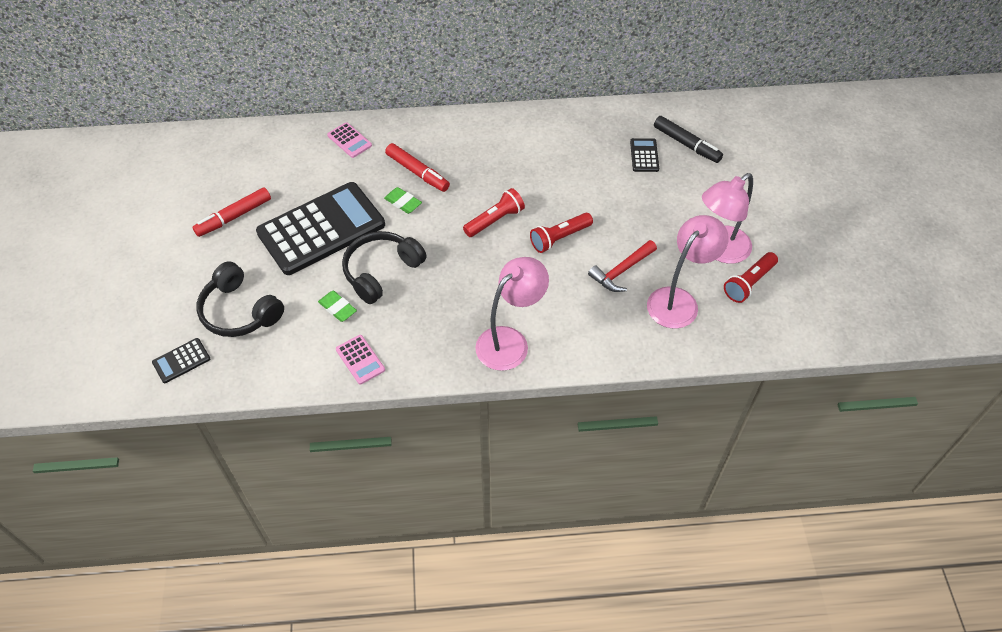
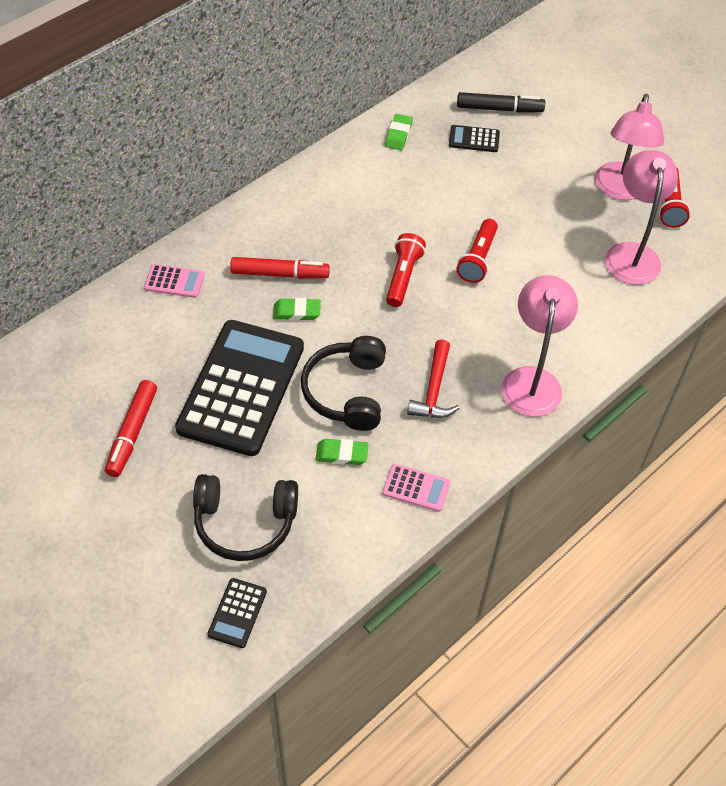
camera: 40 degrees left, 0 degrees up
(592, 124) = (398, 134): none -> green eraser
(621, 271) = (560, 256): red hammer -> red hammer (434, 390)
(644, 155) = (474, 139): black calculator -> black calculator turned 45 degrees counterclockwise

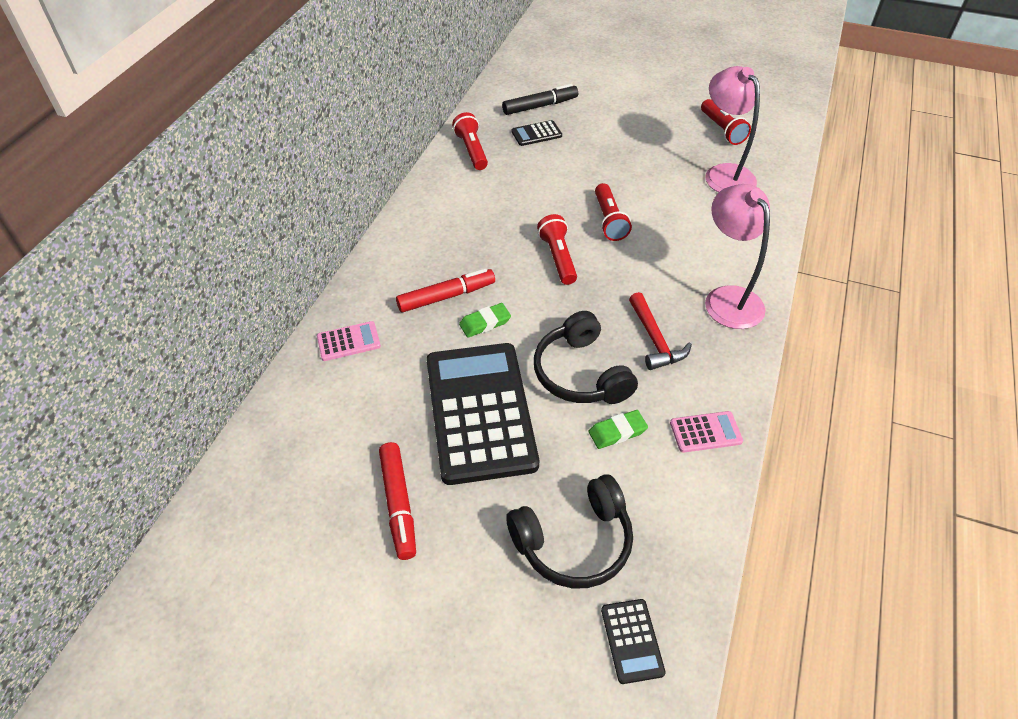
camera: 25 degrees left, 5 degrees down
(398, 134) = (471, 150): green eraser -> red flashlight
(619, 190) = (677, 132): pink lamp -> none

